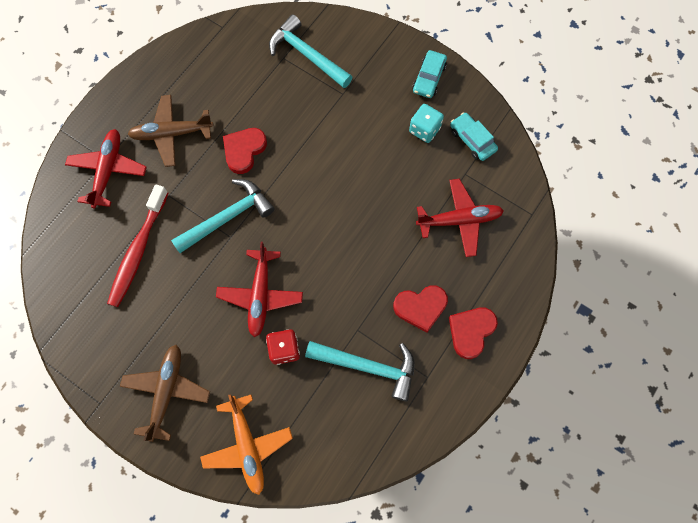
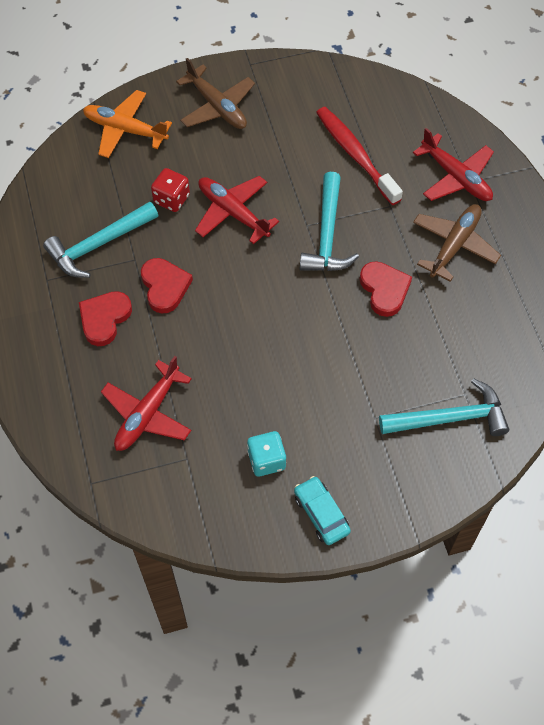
camera: 130 degrees right, 10 degrees down
(471, 331) = (46, 340): red heart -> red heart (165, 286)
(472, 140) = (215, 496): turquoise car -> none

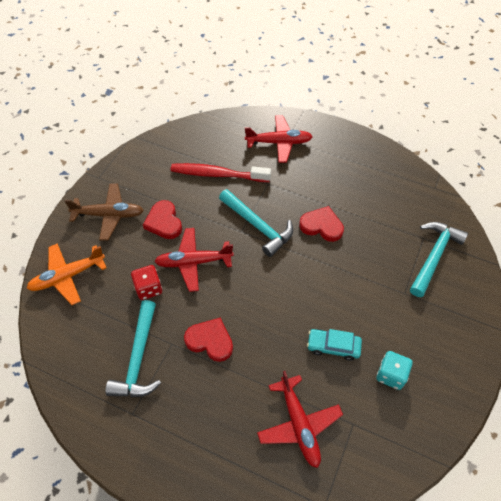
camera: 50 degrees left, 5 degrees down
(104, 319) = (200, 397): red heart -> red heart (164, 222)
(321, 514) = (452, 371): turquoise car -> turquoise car (333, 346)
(454, 245) = (322, 174): brown plane -> none

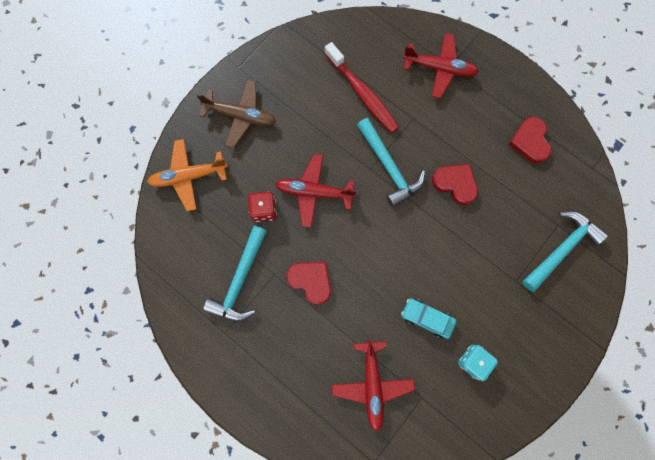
camera: 15 degrees right, 20 degrees up
(164, 222) = (294, 138): red heart -> red heart (530, 141)
(217, 174) = (362, 93): red toothbrush -> red toothbrush turned 150 degrees counterclockwise

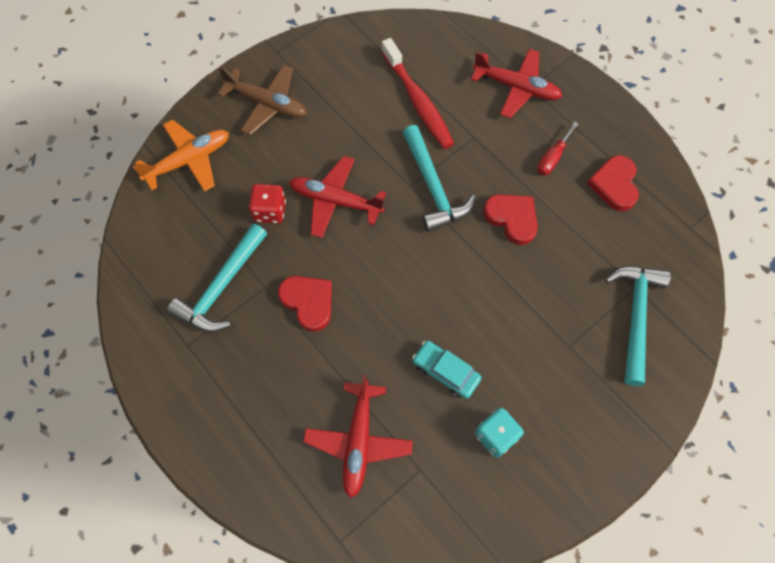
camera: 10 degrees right, 10 degrees down
(188, 177) = (189, 160): orange plane -> orange plane turned 150 degrees clockwise
(478, 126) = (552, 158): none -> red screwdriver
(561, 248) = (635, 316): turquoise hammer -> turquoise hammer turned 45 degrees counterclockwise

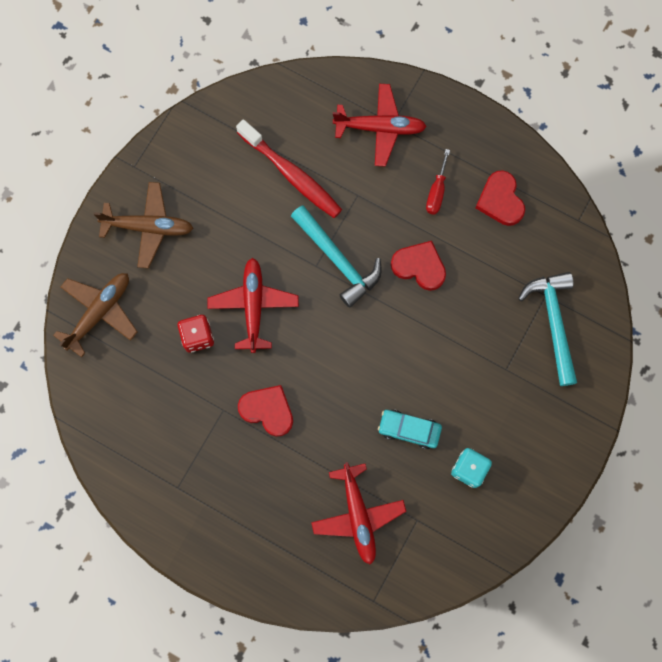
camera: 20 degrees left, 10 degrees up
(189, 160) = (99, 312): orange plane -> brown plane
(221, 287) = (185, 425): turquoise hammer -> none
(335, 201) = (253, 305): red plane -> red plane turned 90 degrees clockwise

